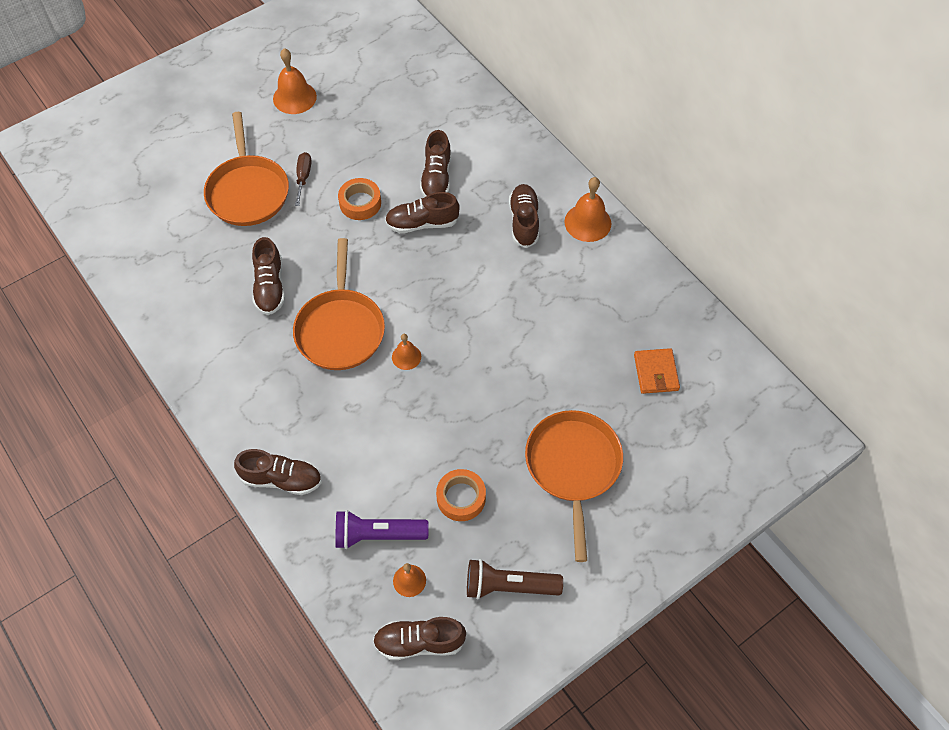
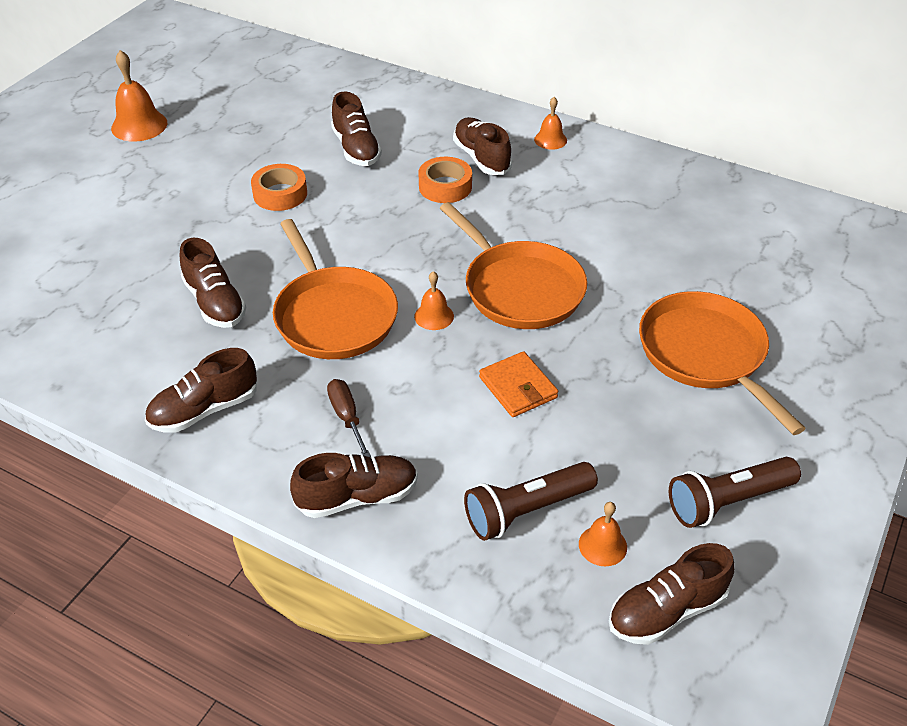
camera: 25 degrees left, 15 degrees down
(248, 191) = (130, 222): orange pan -> orange pan (520, 289)
(303, 177) = (194, 191): brown screwdriver -> brown screwdriver (347, 417)
(378, 535) = (526, 510): purple flashlight -> brown flashlight
(422, 223) = (367, 191): brown shoe -> brown shoe (204, 410)
(461, 498) = (601, 432): orange tape -> orange tape (445, 186)
(587, 222) = (550, 140): orange bell -> orange bell, size x0.59
(656, 372) = (723, 240): orange wallet -> orange wallet (518, 387)

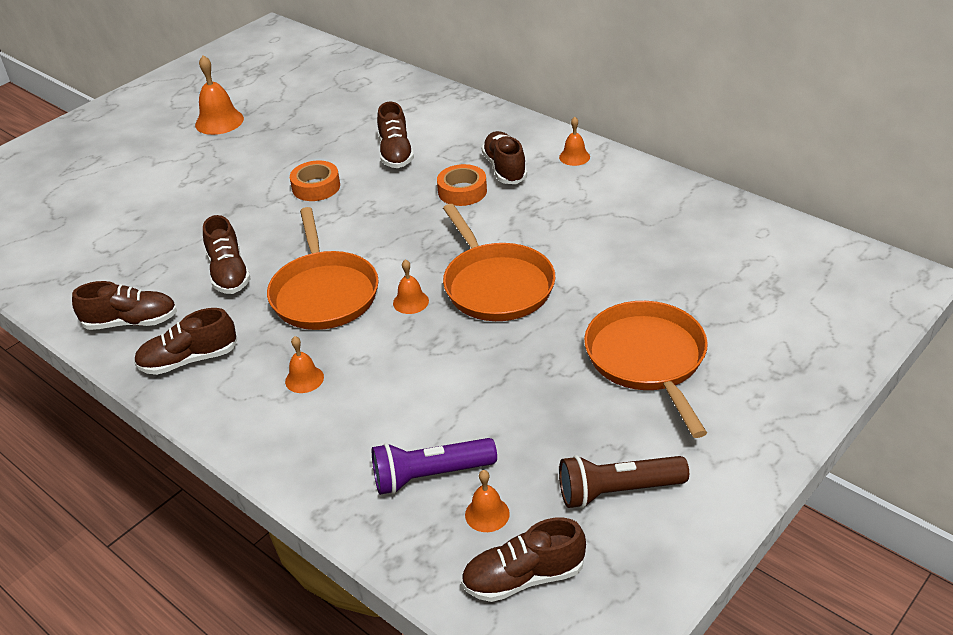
camera: 15 degrees right, 5 degrees down
(347, 417) = (304, 379): brown screwdriver -> orange bell
(357, 497) = (289, 446): brown shoe -> brown shoe (131, 322)
(518, 387) = (462, 370): orange wallet -> none
(526, 510) = (430, 475): brown flashlight -> purple flashlight

